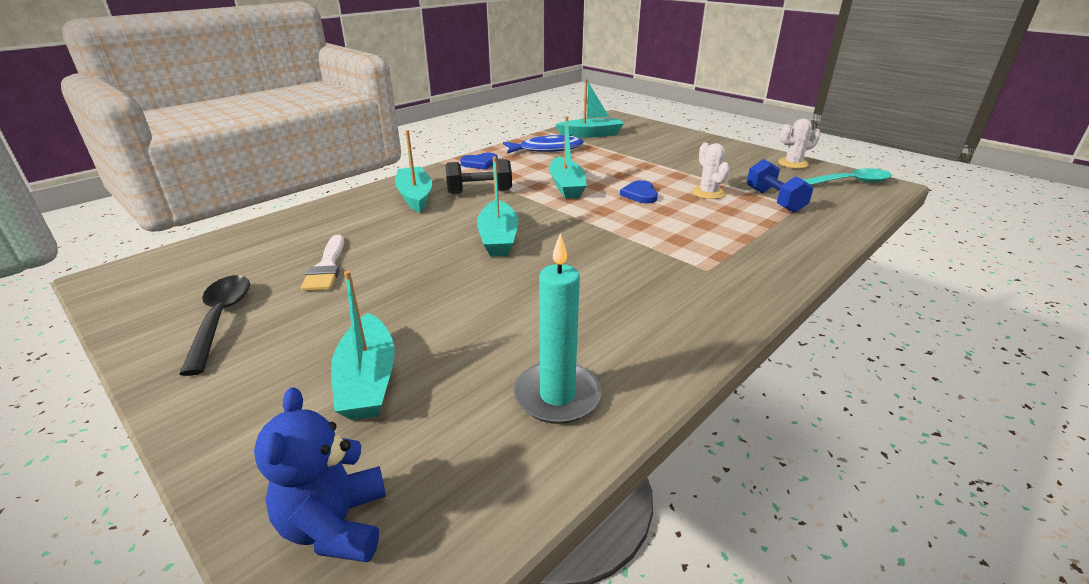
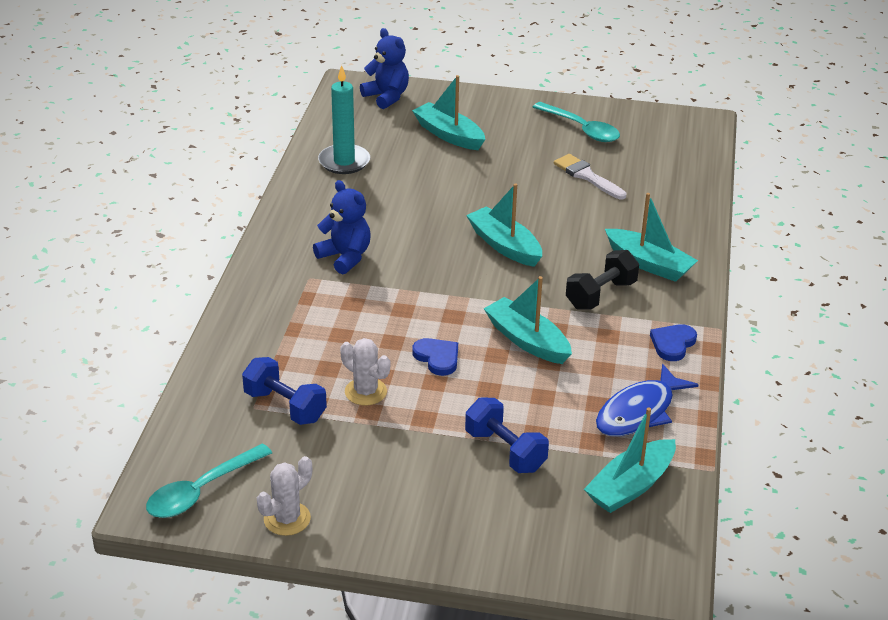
camera: 145 degrees right, 5 degrees up
(220, 319) = (581, 129): black spoon -> turquoise spoon
(641, 155) = (505, 451): none -> blue dumbbell
(657, 275) = (345, 257): none -> blue teddy bear

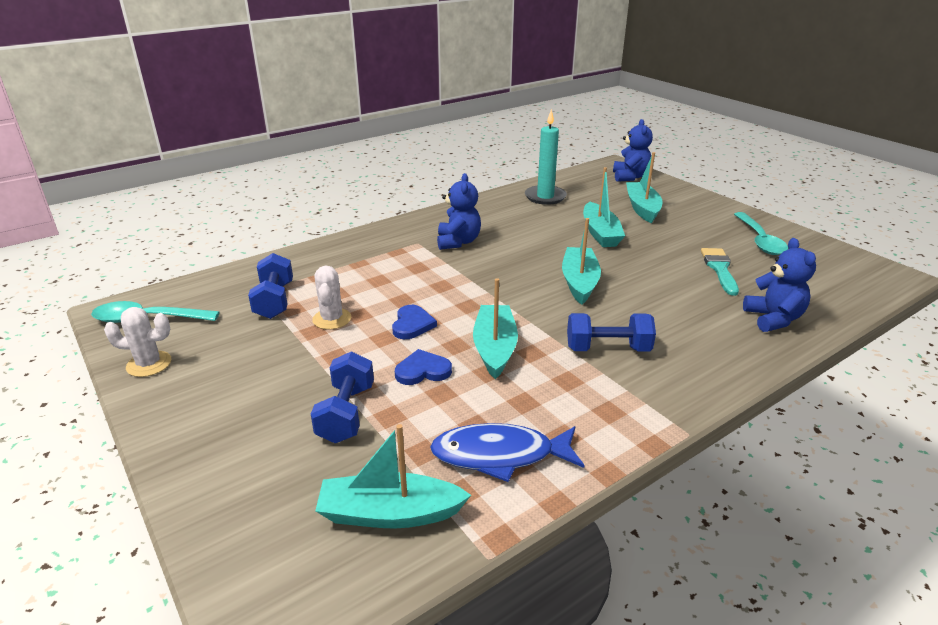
camera: 45 degrees right, 5 degrees down
(587, 176) = (719, 269): white brush -> turquoise brush
(601, 295) = (608, 349): black dumbbell -> blue dumbbell
(649, 264) = (688, 348): turquoise boat -> turquoise boat (600, 233)
(671, 207) = (773, 319): none -> blue teddy bear
(673, 344) = (619, 419): blue heart -> blue heart (422, 371)

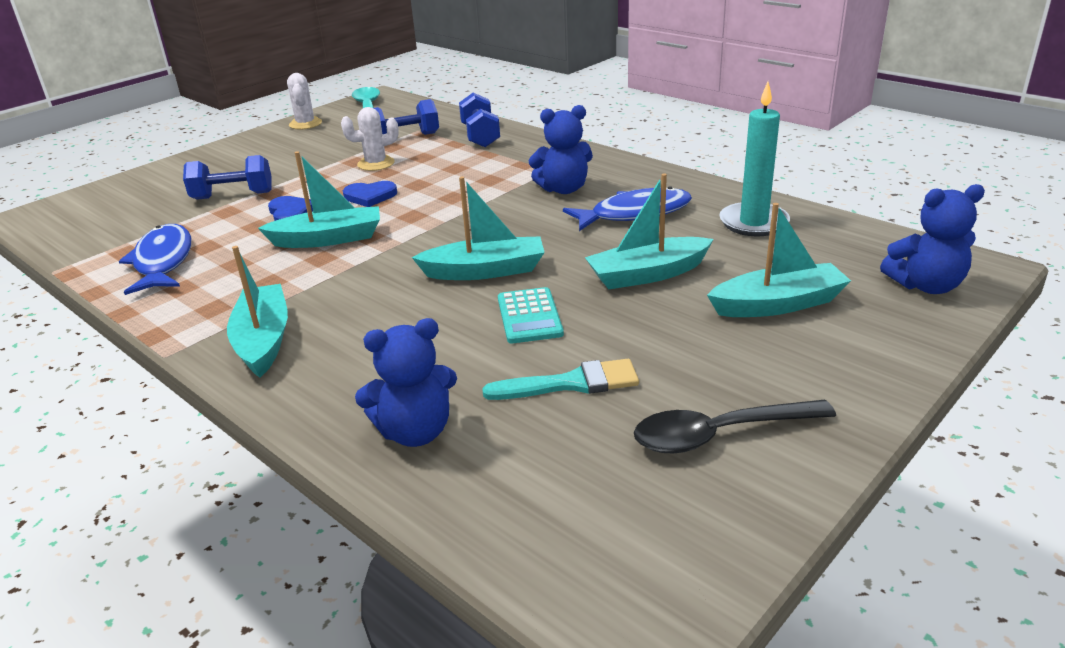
camera: 80 degrees right, 0 degrees up
(389, 513) = (112, 230): turquoise boat -> turquoise boat (263, 340)
(514, 225) = (634, 214): none -> blue fish
(608, 349) = (328, 300): blue dumbbell -> blue dumbbell (480, 136)
(645, 273) = (529, 316): none -> turquoise calculator
(760, 240) = (719, 434): turquoise spoon -> black spoon

